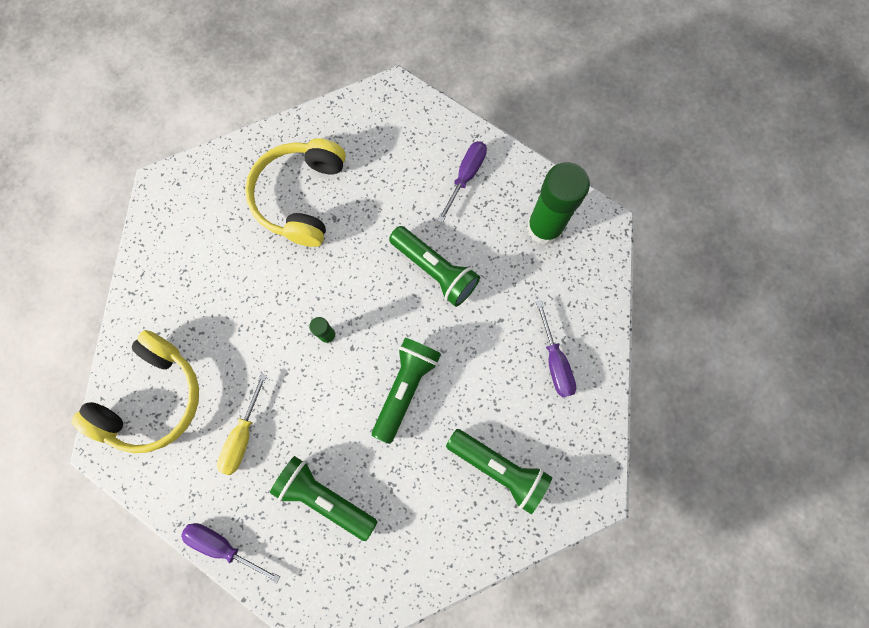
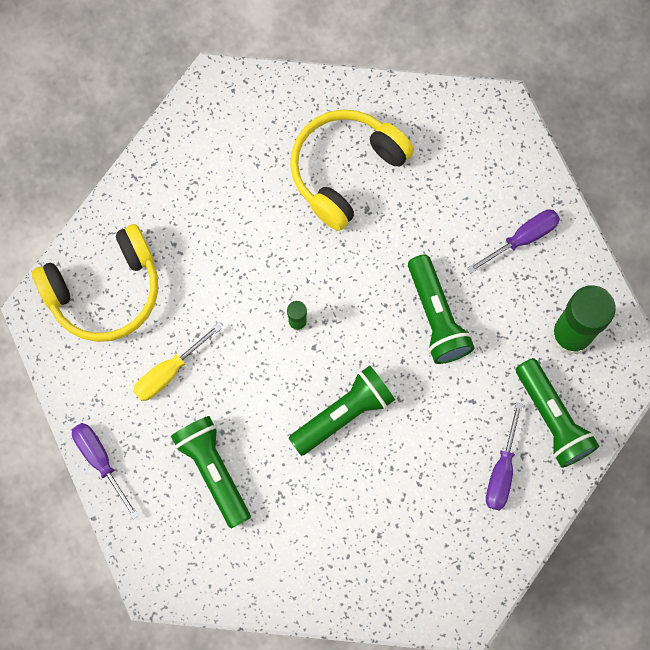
camera: 30 degrees right, 0 degrees up
(499, 468) = (389, 538): green flashlight -> green flashlight (552, 418)

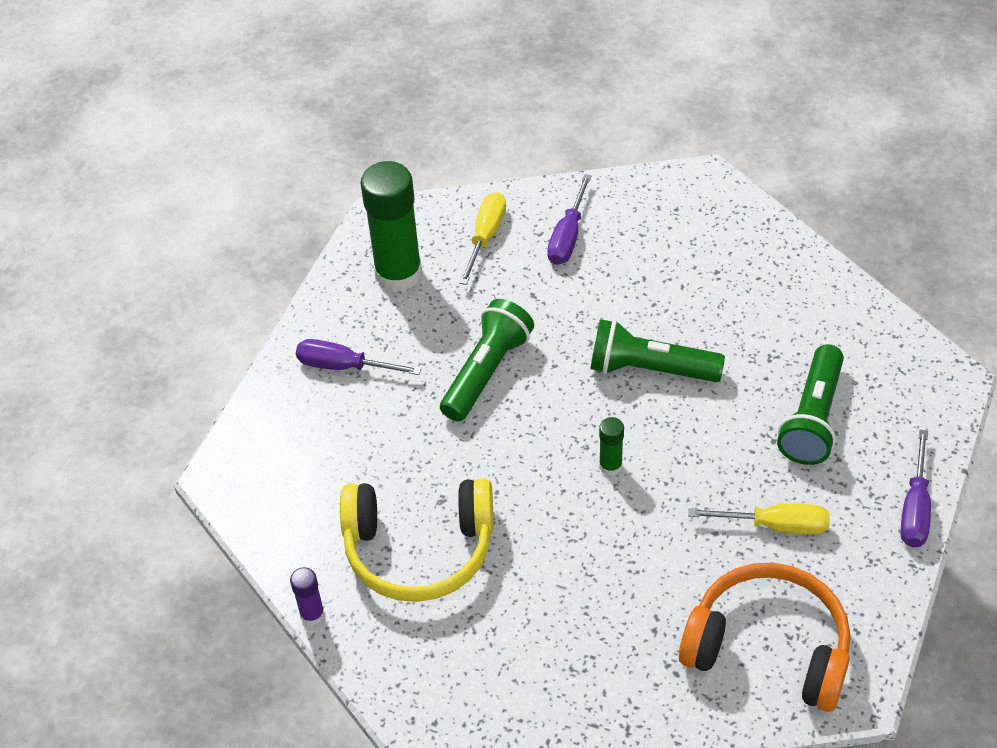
camera: 130 degrees left, 25 degrees down
(105, 291) = (768, 647): yellow headphones -> orange headphones
(358, 83) = (312, 614): none -> purple glue stick
(502, 471) = (568, 236): purple screwdriver -> purple screwdriver turned 135 degrees clockwise
(552, 418) = (485, 236): green flashlight -> yellow screwdriver

